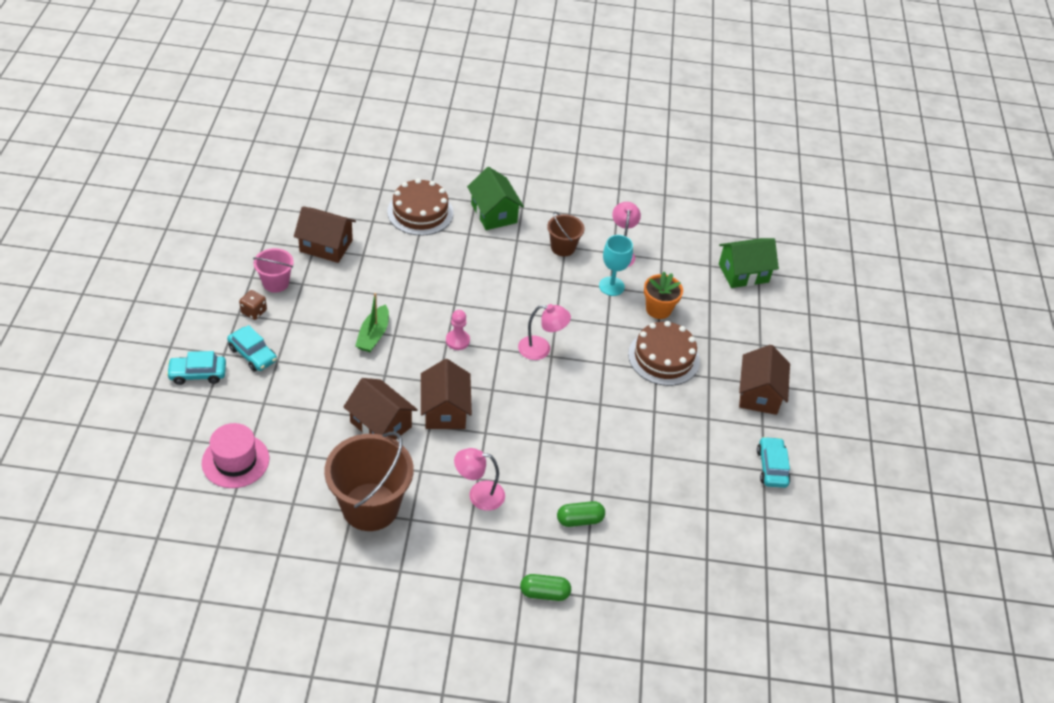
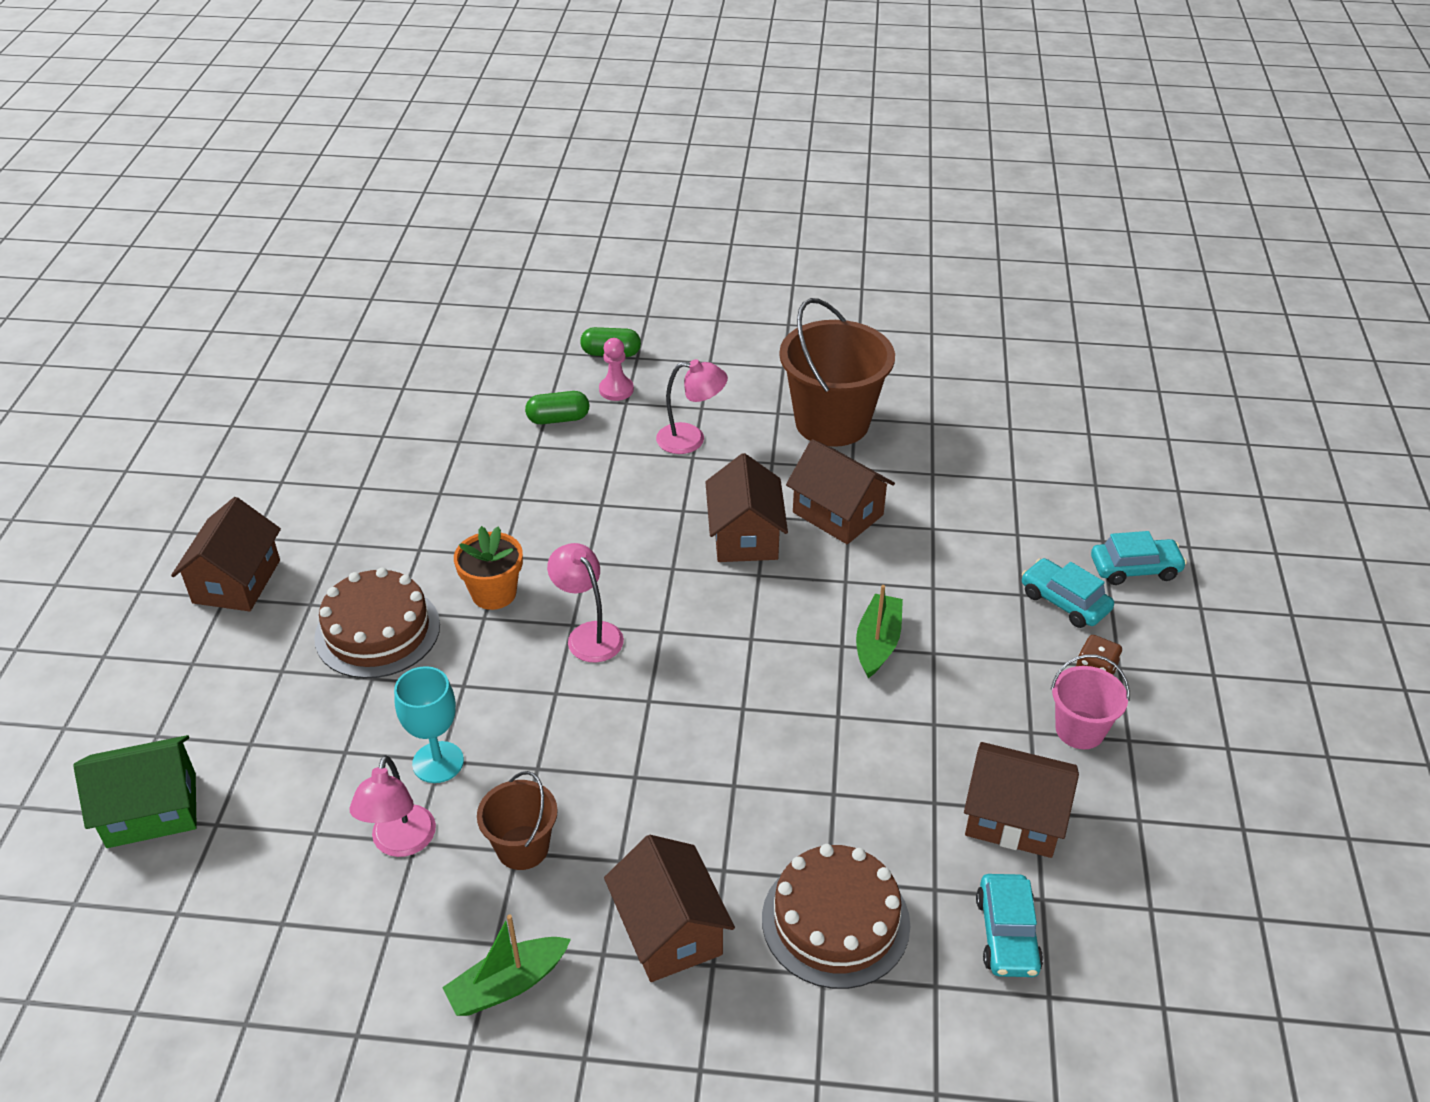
camera: 175 degrees left, 5 degrees down
(235, 461) = (1025, 463): pink hat -> none
(457, 341) = (733, 641): pink pawn -> pink pawn (616, 390)
(494, 213) = (669, 930): green house -> brown house
(541, 349) = (588, 634): pink lamp -> pink lamp turned 45 degrees clockwise
(561, 200) = (507, 984): none -> green boat
(658, 309) = (358, 719): orange flower pot -> orange flower pot (494, 593)
(771, 467) = (268, 485): turquoise car -> turquoise car (1007, 934)

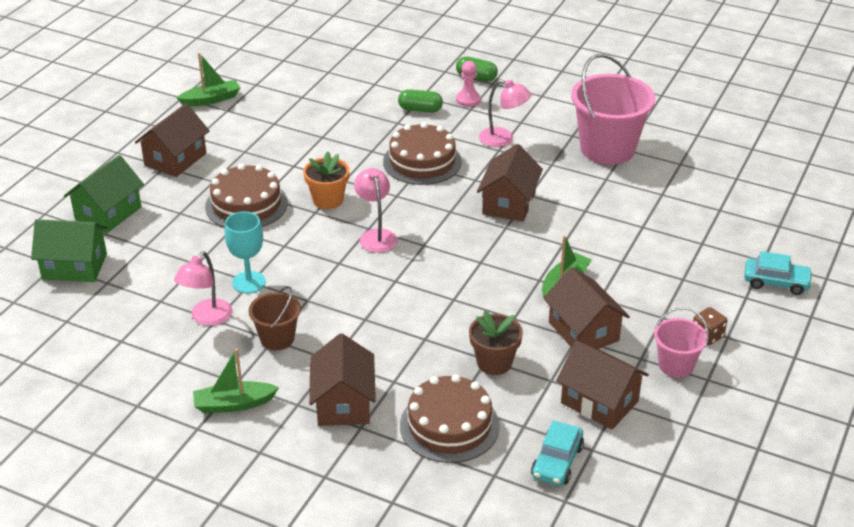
camera: 20 degrees right, 5 degrees down
(168, 700) = (108, 213): none -> green house
(250, 469) = (211, 99): none -> green boat
(598, 499) = (422, 161): none -> brown cake
(832, 422) = (607, 149): brown bucket -> pink bucket
(837, 513) = (580, 204): brown house -> brown house (583, 331)
(846, 796) = (494, 363): none -> brown flower pot
(1064, 601) = (711, 290): turquoise car -> none

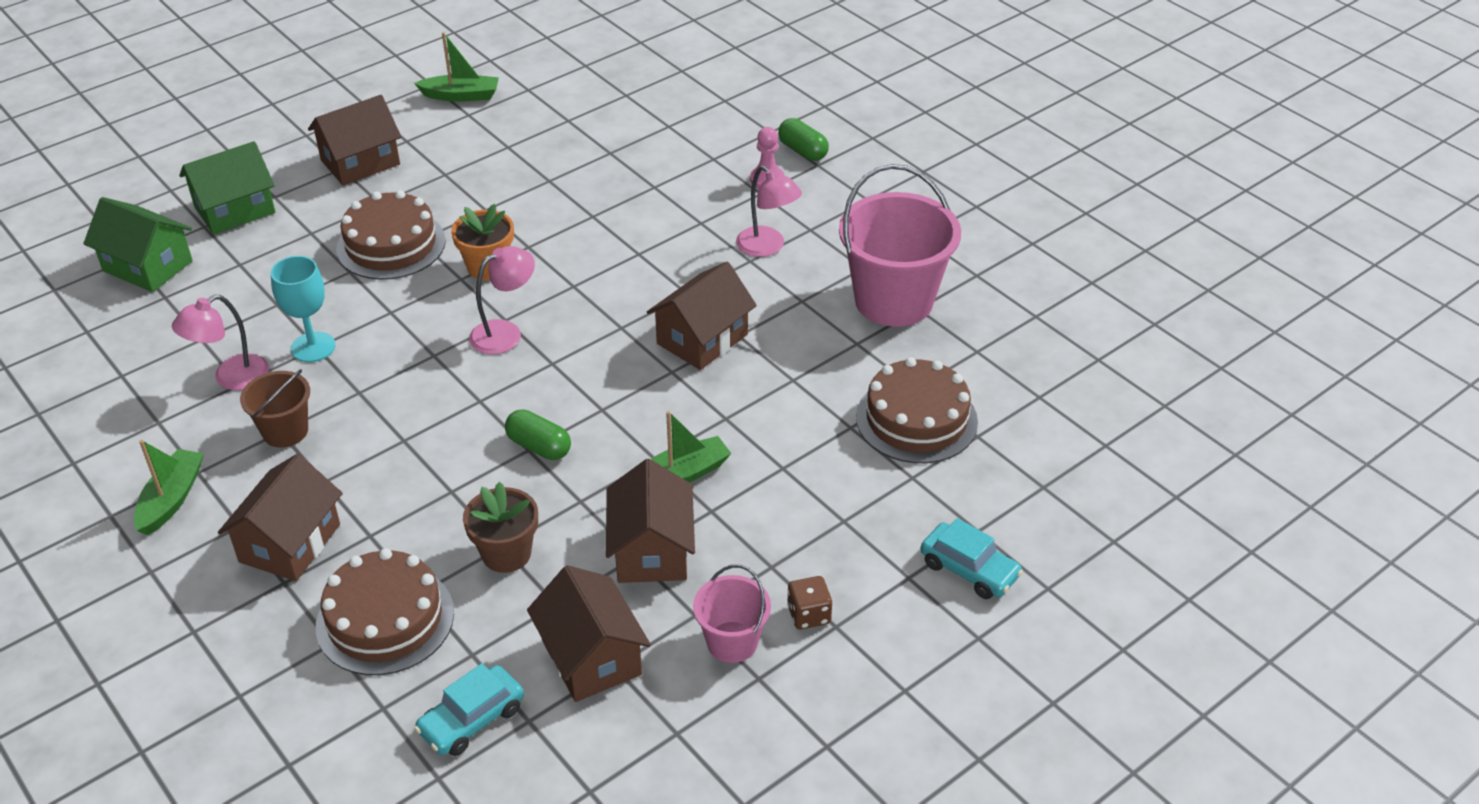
camera: 25 degrees right, 5 degrees up
(233, 404) = (171, 499): green boat -> green boat turned 90 degrees clockwise
(376, 236) = (505, 333): pink lamp -> pink lamp turned 45 degrees clockwise
(420, 109) = (696, 176): green capsule -> green capsule (539, 446)
(422, 161) = (641, 249): brown cake -> brown cake (916, 419)

